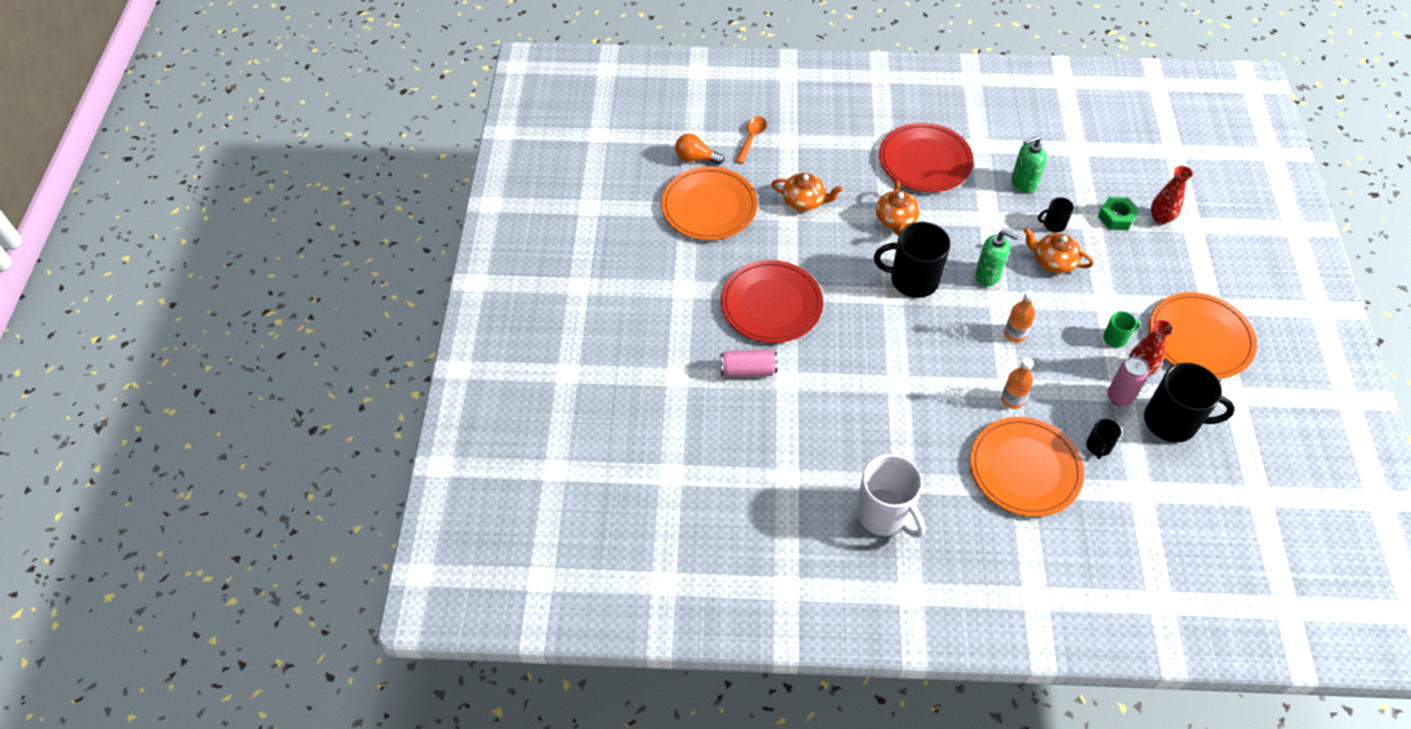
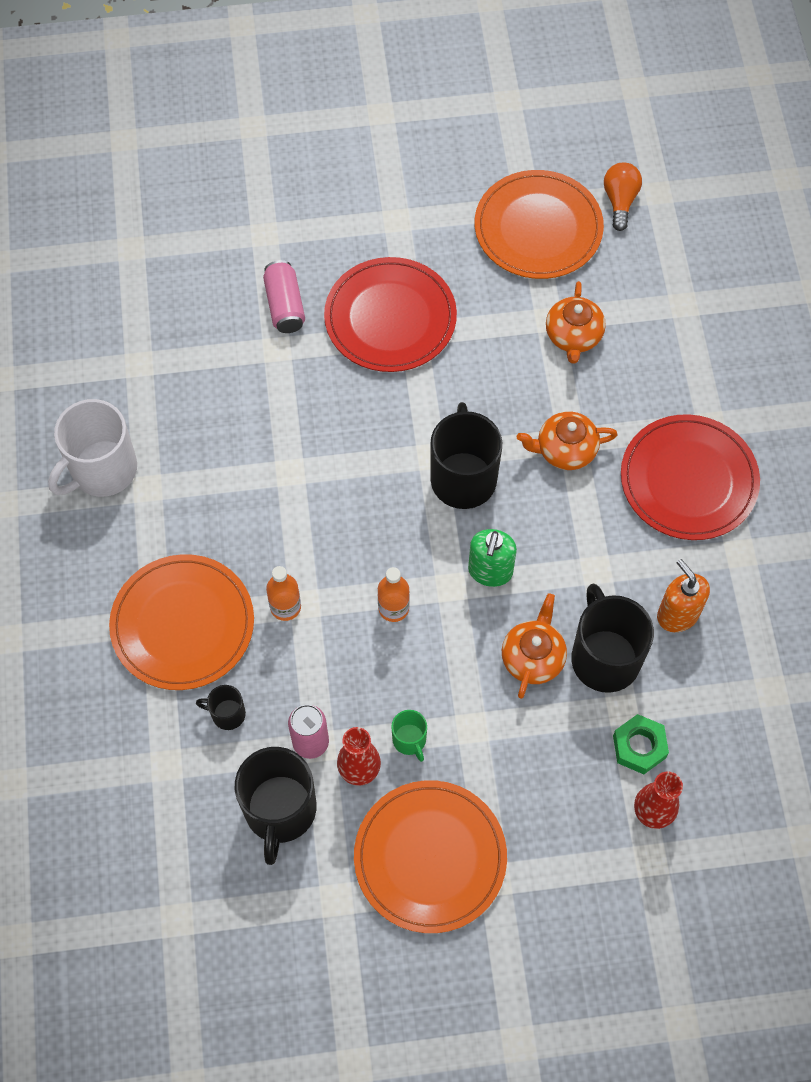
camera: 80 degrees right, 10 degrees up
(751, 138) = (674, 260): orange spoon -> none
(1023, 183) = (677, 614): green soap dispenser -> orange soap dispenser
(1054, 224) = (604, 657): black mug -> black mug, size x2.10

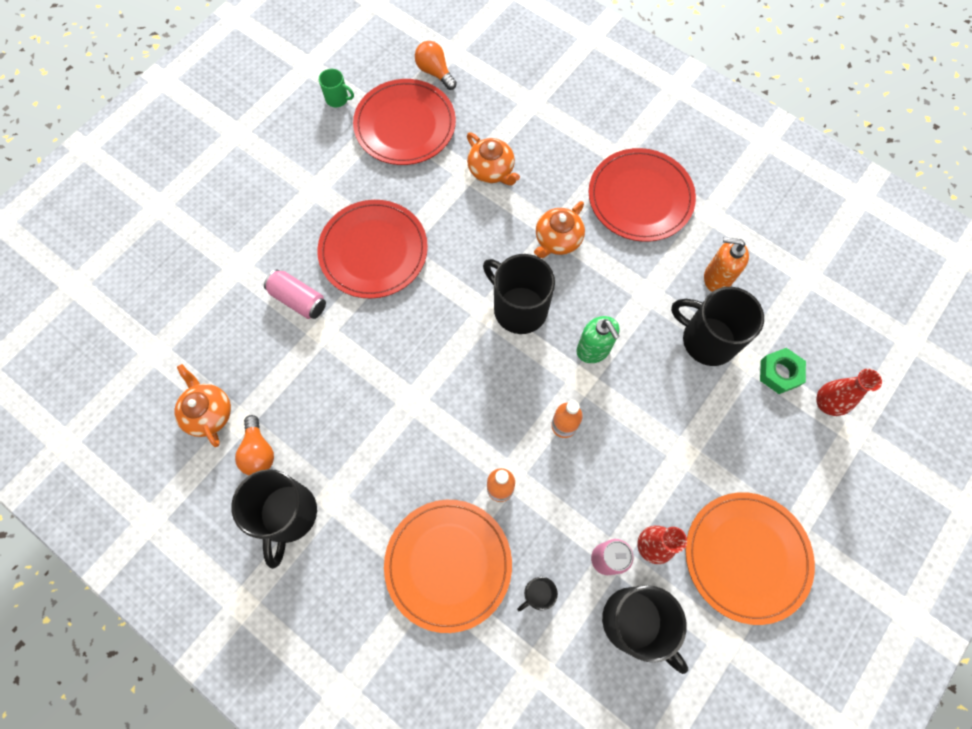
camera: 45 degrees left, 5 degrees up
(102, 470) = (288, 514): white mug -> black mug
(129, 401) = (259, 452): none -> orange light bulb
(409, 740) = (659, 497): green mug -> green mug (337, 99)
(533, 657) = (670, 377): orange teapot -> orange teapot (209, 412)
(538, 228) = (405, 125): orange plate -> red plate

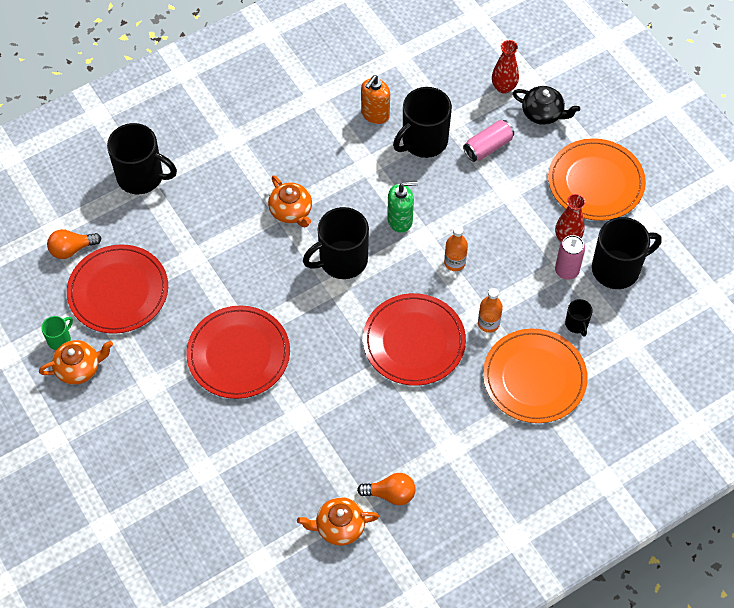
camera: 70 degrees left, 10 degrees down
(288, 514) = (453, 484): black mug -> black mug (141, 176)
(298, 300) = (260, 427): pink can -> pink can (488, 147)
(491, 170) = (200, 237): orange teapot -> orange teapot (79, 368)
(640, 197) = (279, 138): red plate -> red plate (414, 341)
(779, 373) = (469, 106): green nut -> none
(813, 461) = (543, 113): none -> black teapot

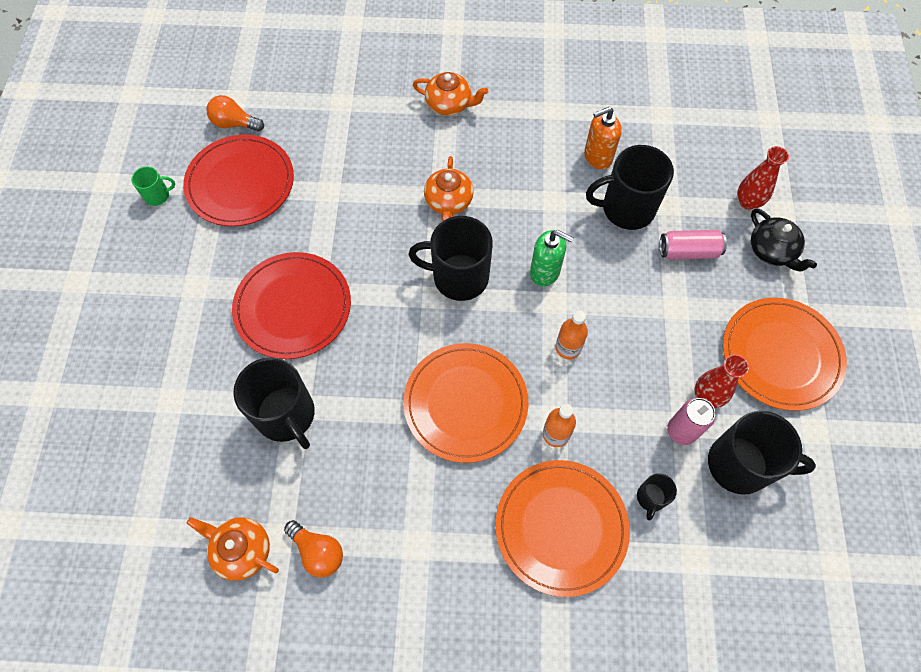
camera: 35 degrees right, 5 degrees up
(79, 368) = (151, 231): orange teapot -> orange teapot (449, 104)
(141, 176) = (343, 95): black mug -> black mug (286, 415)
(414, 341) = (465, 403): red plate -> orange plate

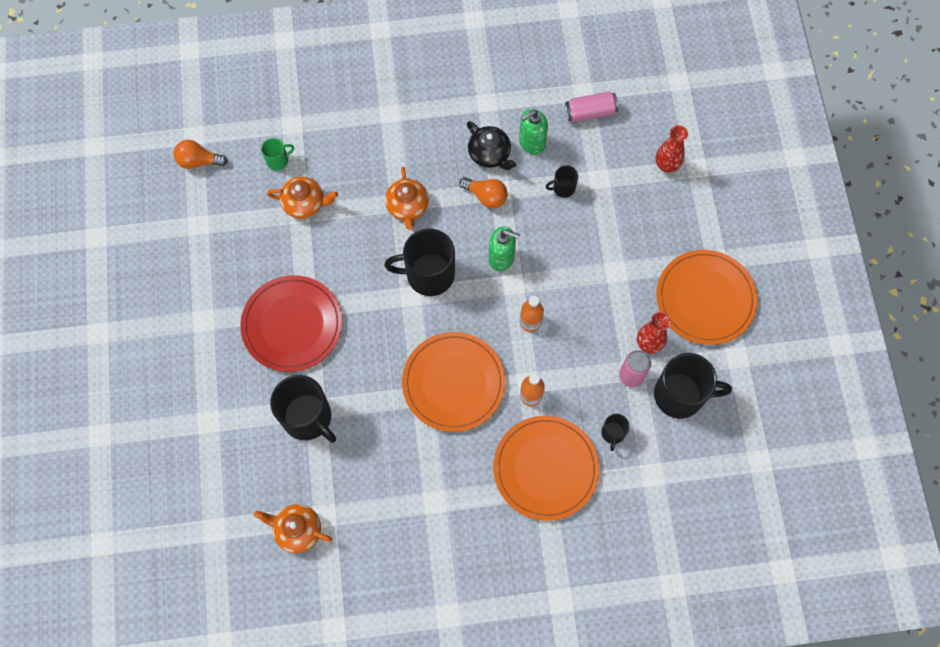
camera: 10 degrees left, 5 degrees up
(158, 195) = (147, 242): green mug -> green mug (278, 160)
(240, 183) = (218, 218): red plate -> none
(318, 551) = (358, 520): orange light bulb -> orange light bulb (486, 196)
(449, 104) = (391, 111): orange teapot -> orange teapot (304, 203)
(597, 157) = (531, 143): orange soap dispenser -> green soap dispenser
(626, 208) = (563, 188): black mug -> black mug, size x0.48
(688, 251) = (620, 219): pink can -> pink can (590, 112)
(772, 251) = (690, 207): black teapot -> black teapot (490, 154)

